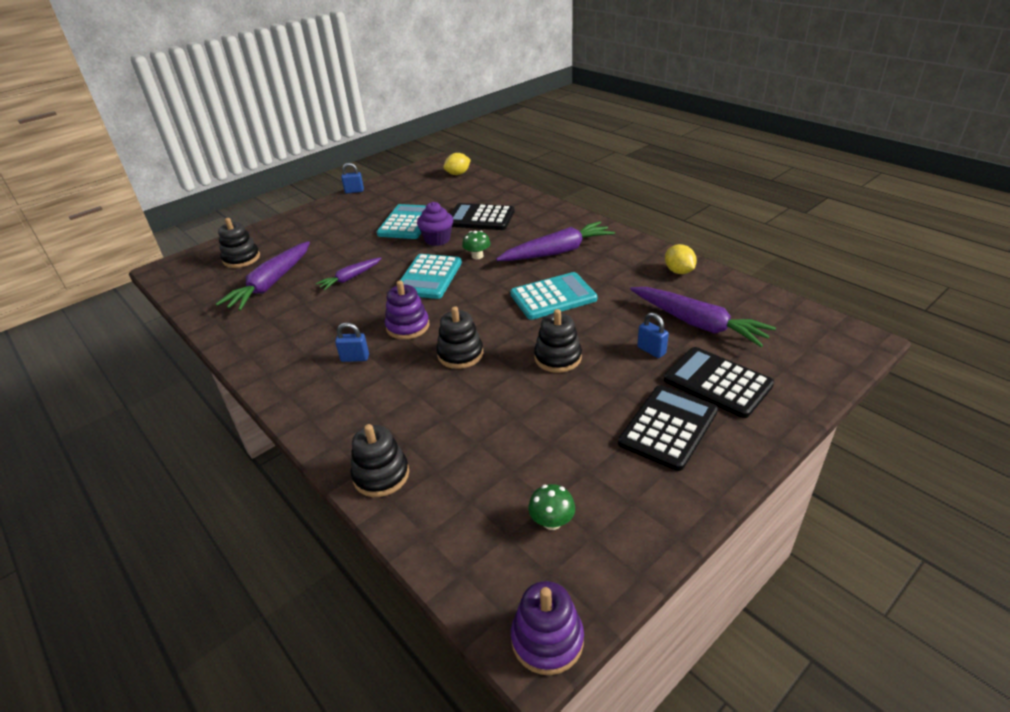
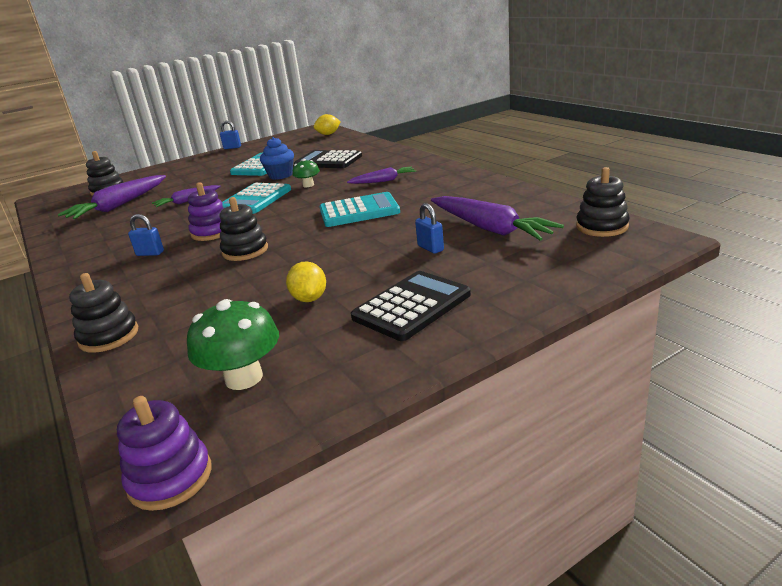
camera: 10 degrees right, 10 degrees down
(437, 239) = (280, 175): purple cupcake -> blue cupcake
(552, 521) = (244, 378): green mushroom -> green mushroom, size x1.75
(557, 252) = (383, 181): purple carrot -> purple carrot, size x0.57
(557, 358) = (334, 253): black stacking toy -> black stacking toy (602, 226)
(679, 271) = (493, 192): yellow lemon -> yellow lemon (309, 299)
(717, 382) = (484, 272): black calculator -> none

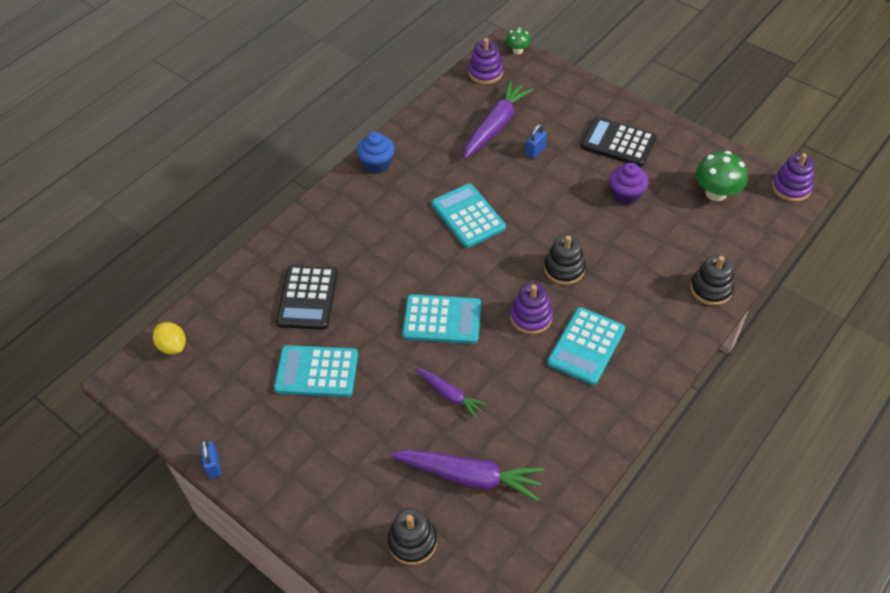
camera: 110 degrees left, 25 degrees up
(150, 253) = (586, 346): blue padlock -> turquoise calculator
(280, 175) = (360, 330): blue cupcake -> blue cupcake (377, 164)
(308, 185) = (396, 285): green mushroom -> green mushroom (517, 50)
(309, 299) = (625, 195): yellow lemon -> purple cupcake
(383, 181) = (385, 221): purple carrot -> none
(602, 226) = (485, 73): black stacking toy -> purple stacking toy

